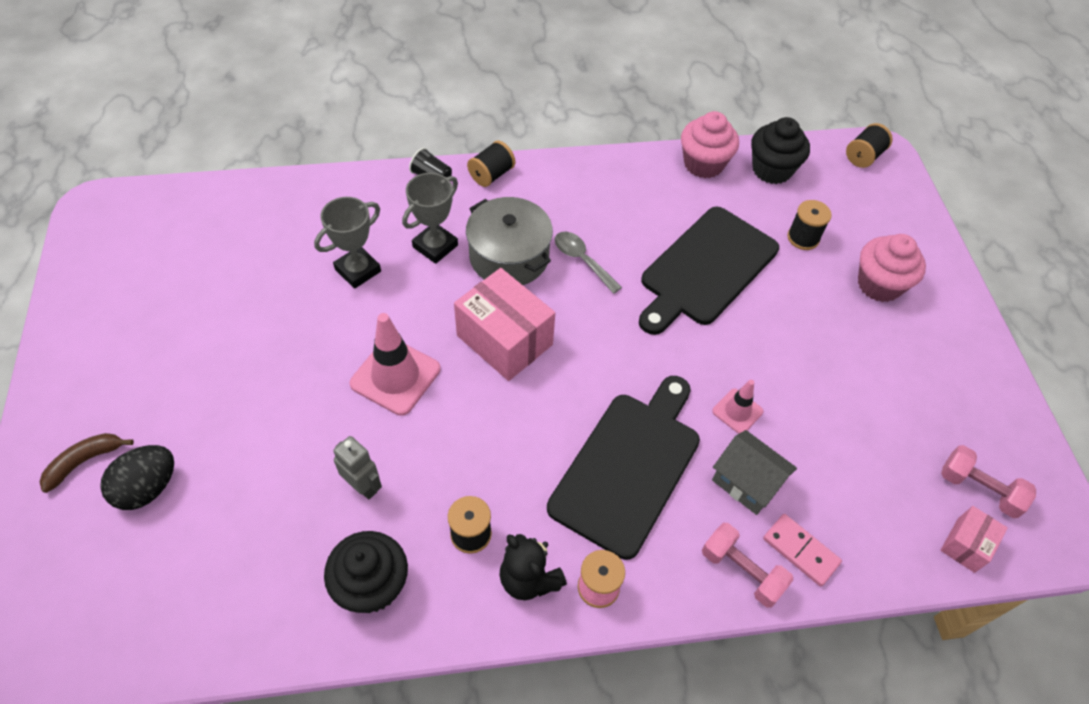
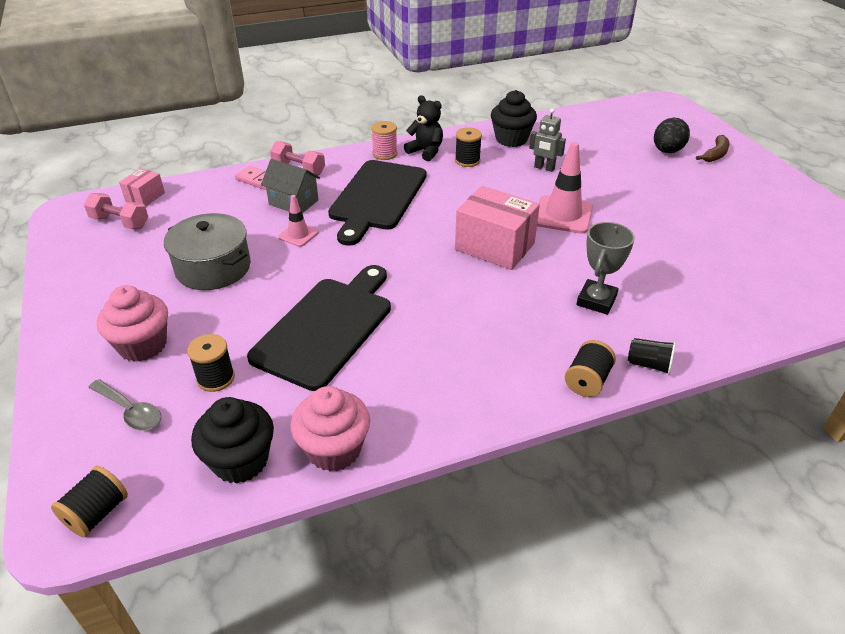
camera: 170 degrees right, 15 degrees down
(358, 270) = (648, 271): grey trophy -> none
(509, 257) = (523, 304): grey pot -> grey pot (213, 268)
(582, 260) = (452, 313): grey spoon -> grey spoon (130, 411)

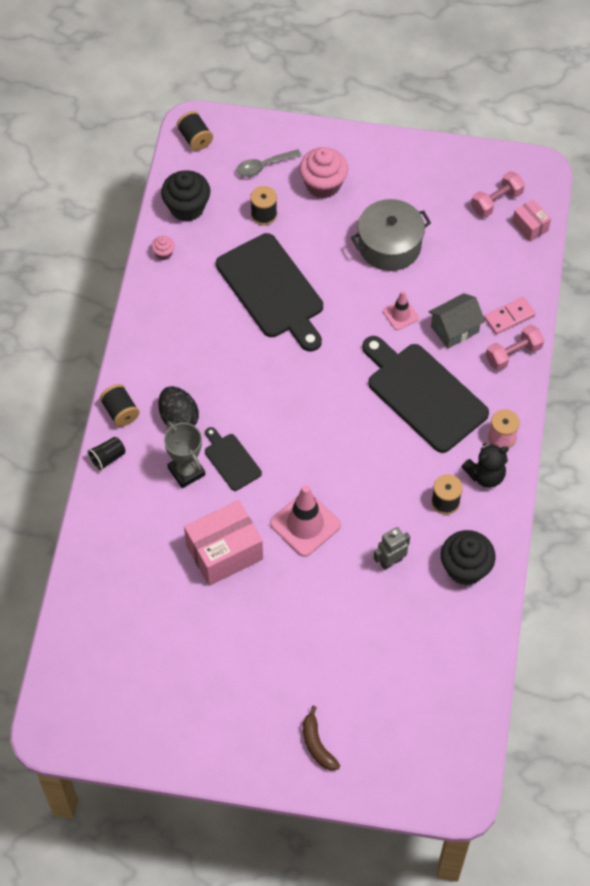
camera: 120 degrees right, 20 degrees up
(334, 449) = (163, 253): pink cupcake -> pink cupcake, size x0.47
(494, 246) = (295, 444): pink box -> pink box (224, 552)
(552, 277) = (231, 460): none -> black cutting board
(667, 151) = (352, 702): black egg -> black egg (179, 418)

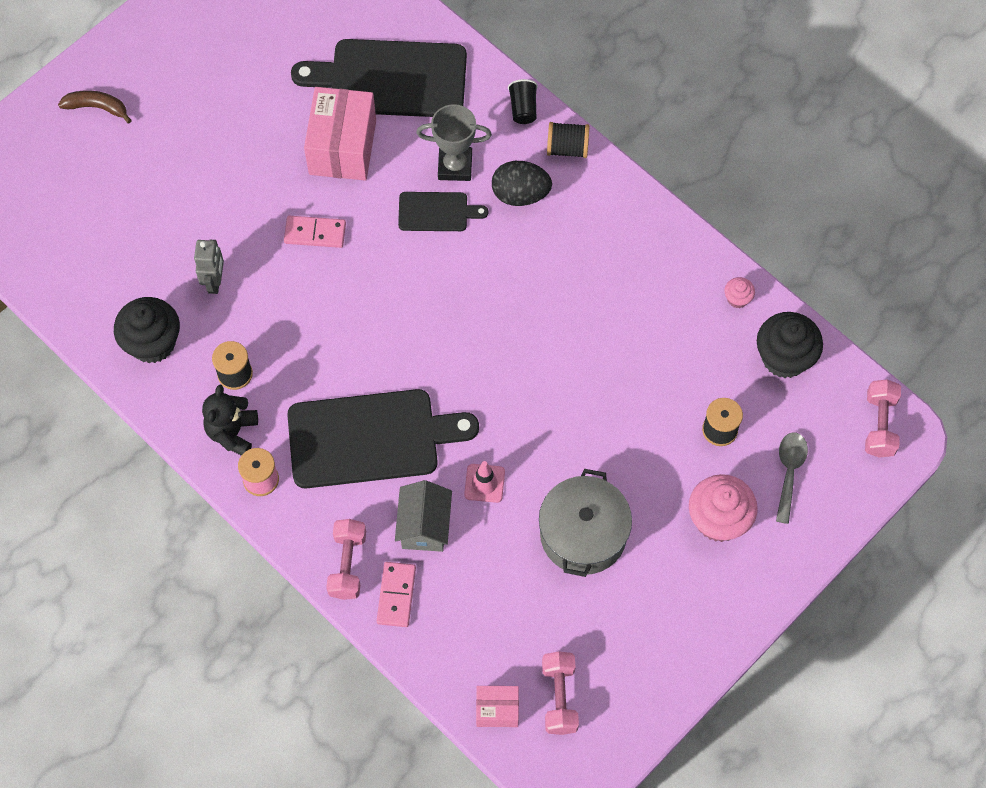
camera: 125 degrees right, 5 degrees up
(195, 138) = (879, 425): black spool -> pink dumbbell
(272, 290) = (611, 375): black cutting board -> black cutting board (391, 79)
(305, 524) = (315, 233): pink traffic cone -> pink domino

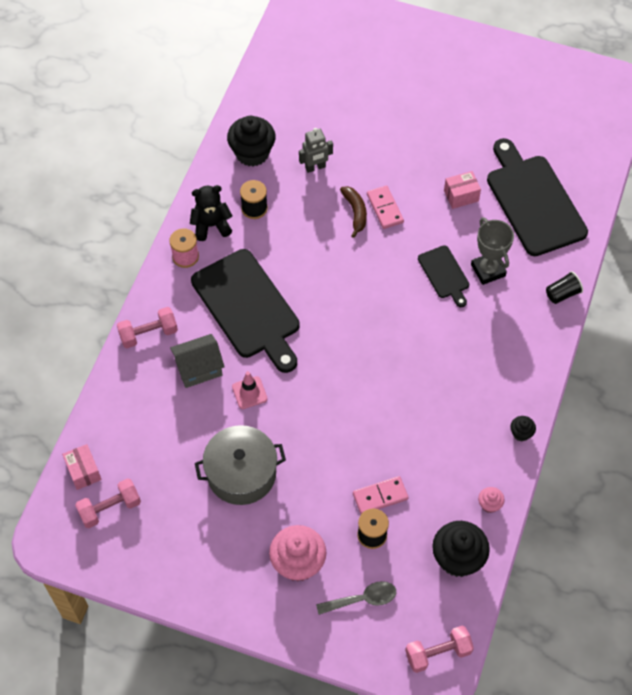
camera: 65 degrees right, 5 degrees down
(97, 107) = (405, 47): brown banana -> brown banana (355, 212)
(342, 147) = (461, 196): pink box -> pink box, size x0.52
(396, 595) = (140, 373): pink domino -> pink domino (380, 496)
(520, 194) = (490, 321): black egg -> none
(567, 148) = (547, 336): black spool -> none
(670, 229) = (521, 433): none -> black cupcake

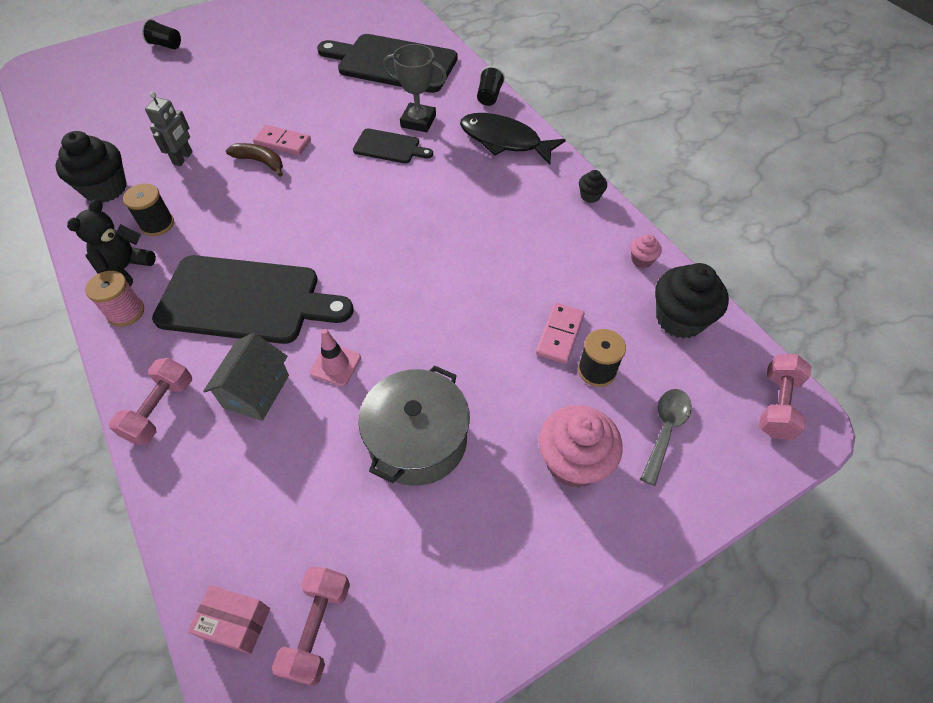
camera: 50 degrees left, 5 degrees down
(402, 47) = (166, 45): none -> black cup
(461, 196) = (334, 95): pink box -> none
(523, 339) = (504, 141): none -> black fish

